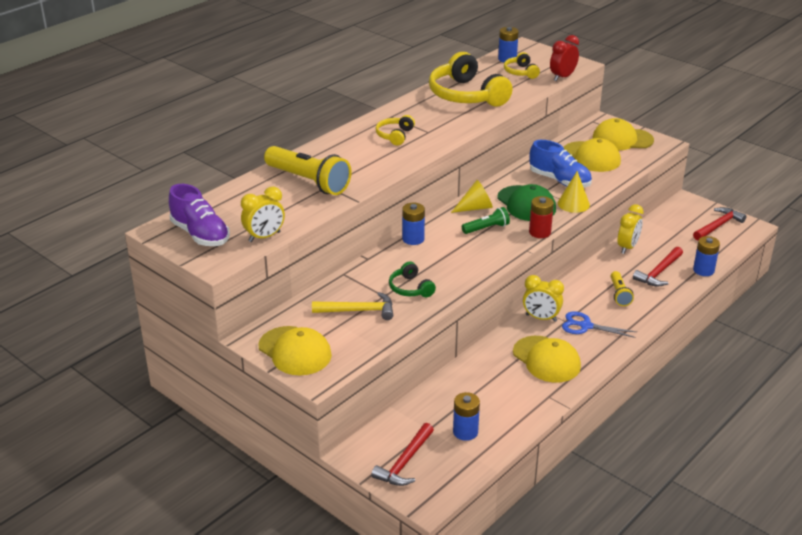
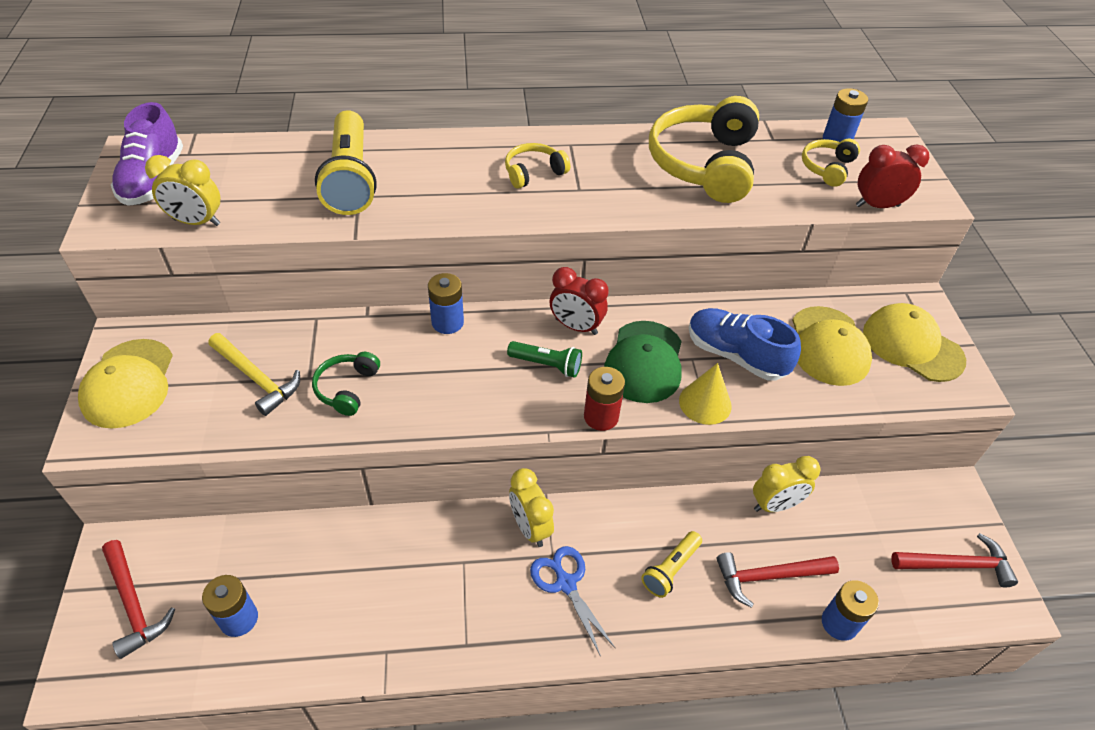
camera: 40 degrees right, 15 degrees up
(405, 462) = (134, 604): red hammer -> red hammer turned 105 degrees counterclockwise
(475, 208) = (576, 326): yellow cone -> red clock
(546, 359) = (456, 594): yellow cap -> none
(559, 181) = (735, 355): blue shoe -> blue shoe turned 135 degrees clockwise

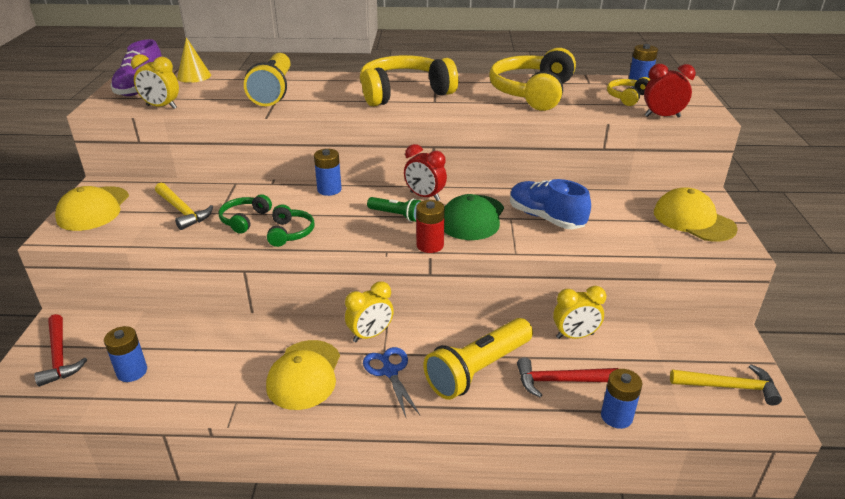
camera: 10 degrees right, 15 degrees down
(415, 408) = (290, 233): none -> green headphones
(530, 527) = (370, 335): yellow clock -> yellow clock turned 105 degrees counterclockwise
(533, 172) = (404, 93): yellow headphones -> yellow headphones, size x2.08
(670, 569) = (478, 369): yellow flashlight -> yellow flashlight, size x1.93
(705, 403) = (514, 243): yellow cone -> yellow cone (194, 76)
(828, 346) = (623, 217): yellow cap -> yellow cap (304, 375)
(956, 565) = (728, 387): red hammer -> yellow hammer

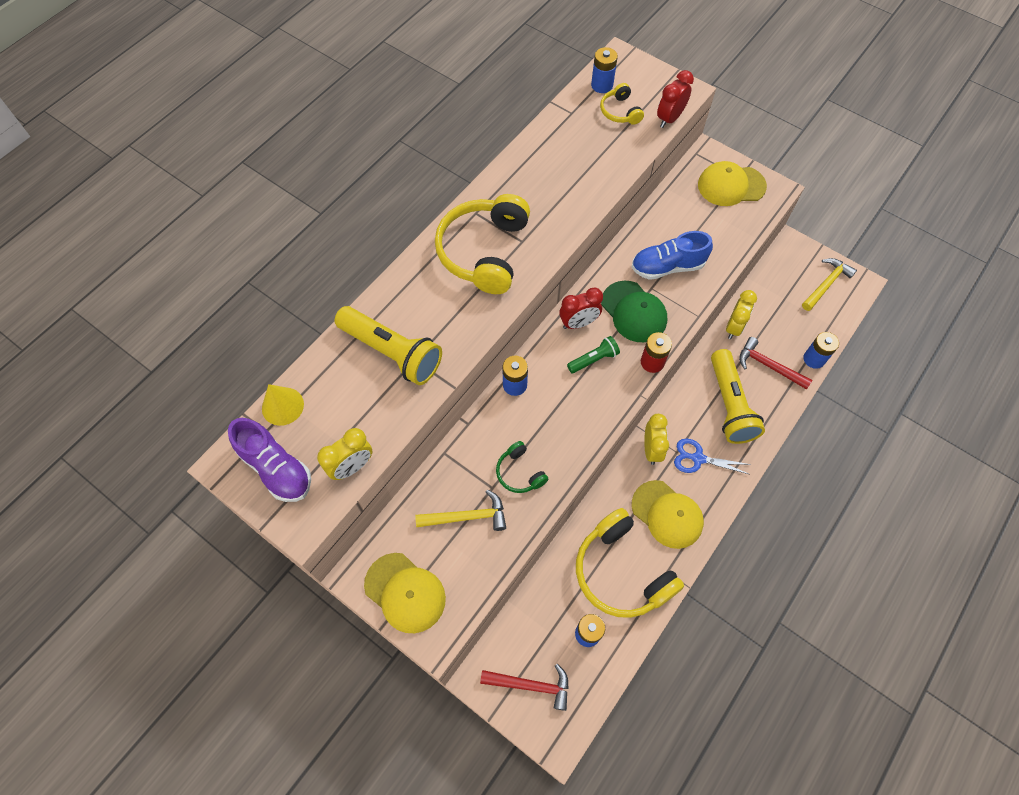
camera: 55 degrees left, 30 degrees up
(290, 233) = (566, 447): green headphones -> none
(532, 93) = (560, 163): yellow headphones -> yellow headphones (621, 572)
(560, 381) = (768, 366): red hammer -> red hammer turned 90 degrees clockwise

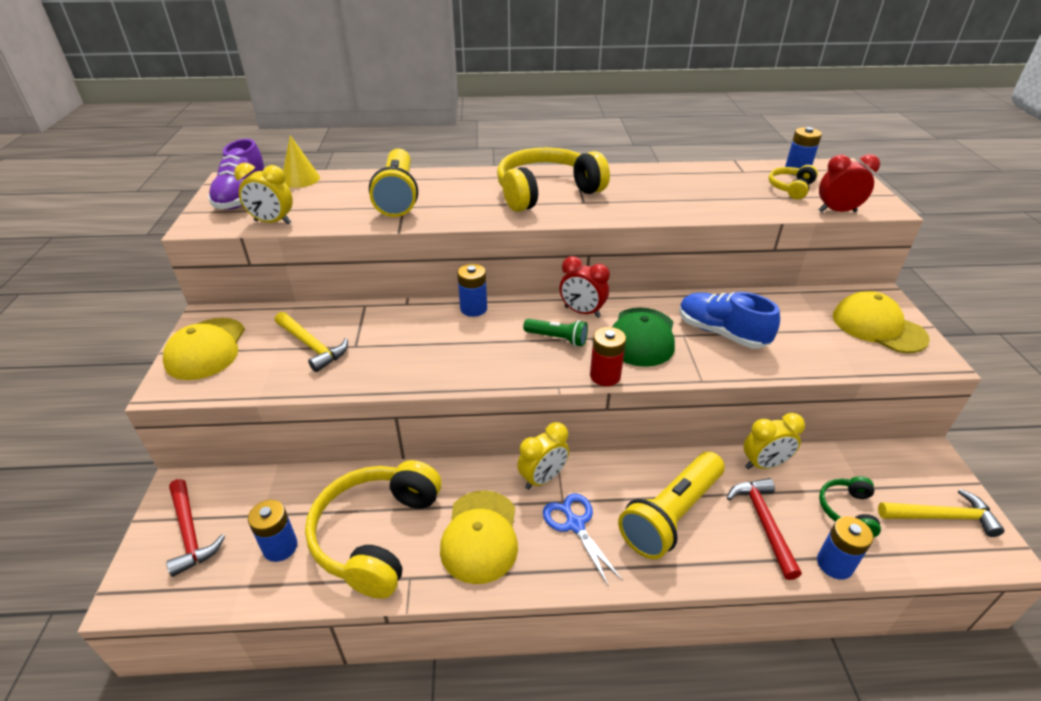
camera: 50 degrees right, 25 degrees down
(519, 473) = (386, 353): green headphones -> green headphones (847, 510)

